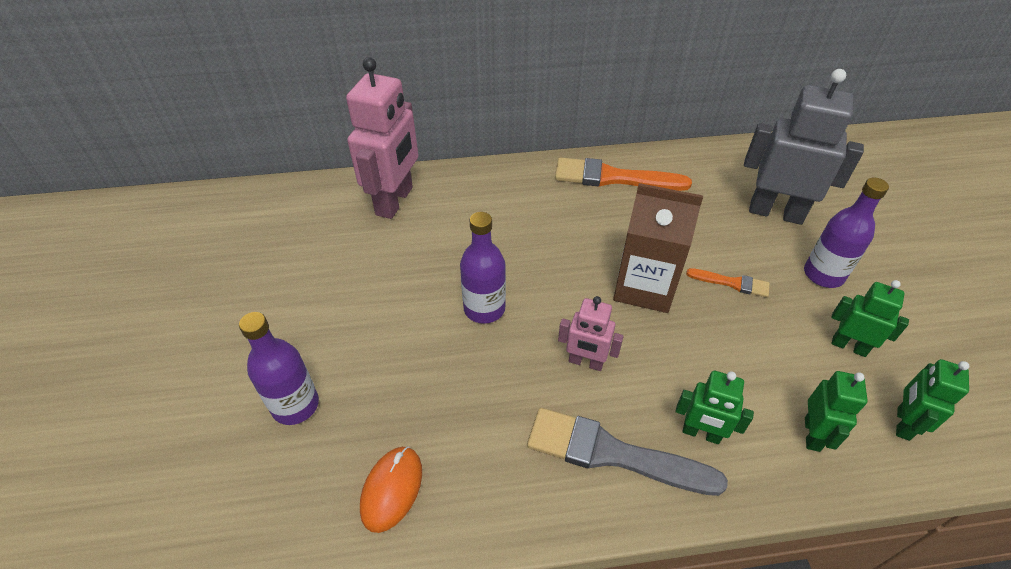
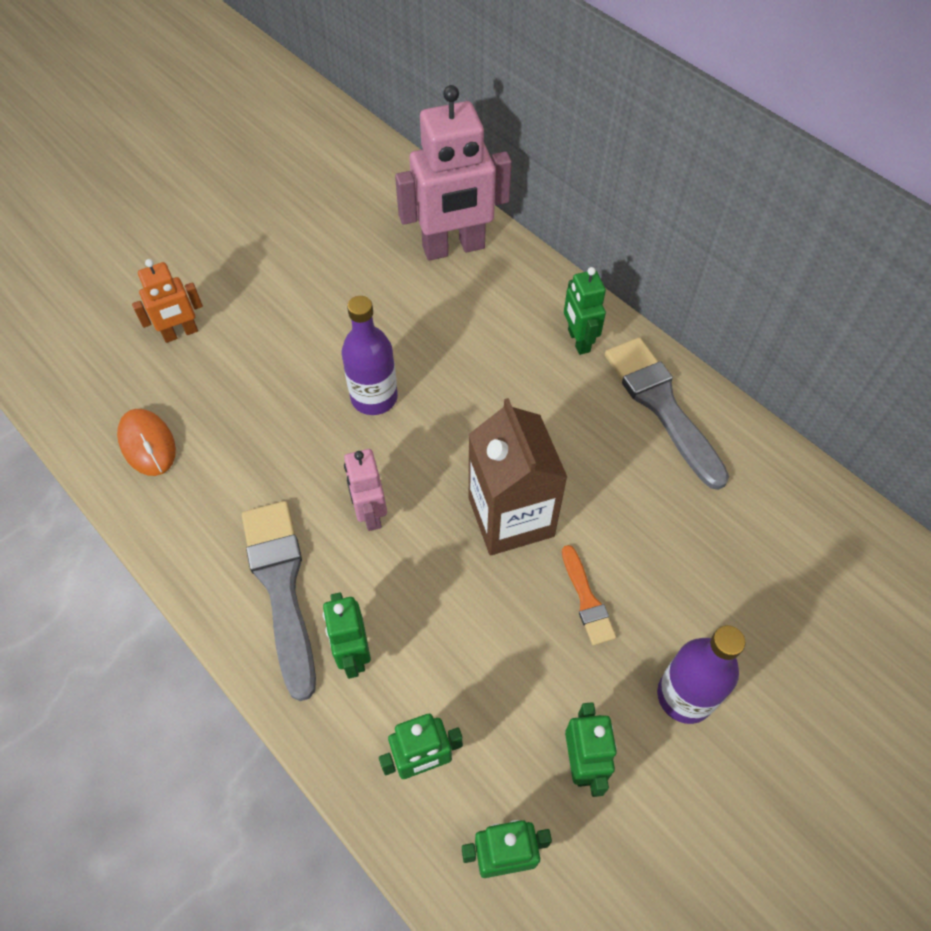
camera: 55 degrees right, 10 degrees up
(295, 405) = (180, 333): purple bottle -> orange robot
(392, 489) = (147, 444): orange mouse -> orange mouse turned 75 degrees clockwise
(532, 185) = (578, 341): none -> green robot
(613, 178) = (661, 406): orange brush -> grey brush
(775, 212) = (757, 601): grey robot -> none

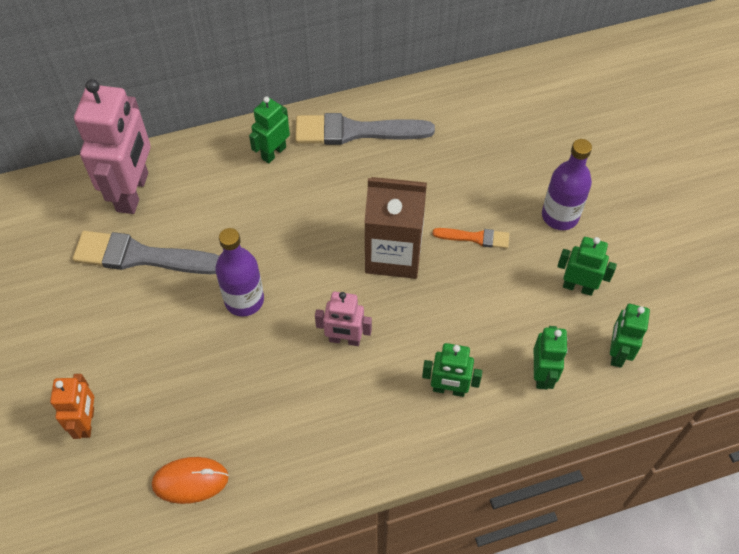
camera: 65 degrees left, 0 degrees up
(281, 587) = (374, 419): grey brush -> grey brush (141, 256)
(578, 341) = (273, 153): green robot -> green robot turned 120 degrees clockwise

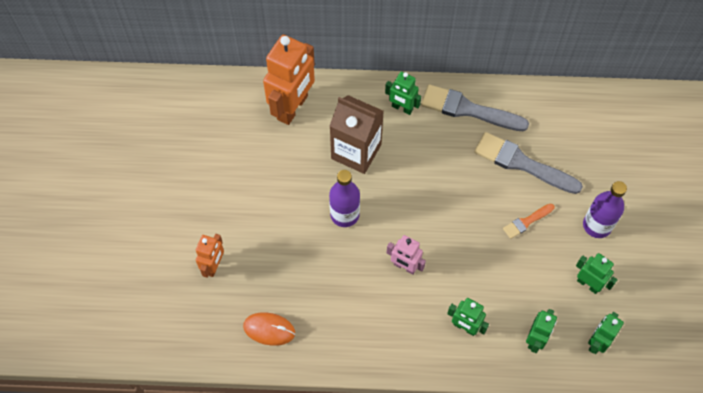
camera: 20 degrees right, 5 degrees up
(133, 192) = (293, 108): pink robot -> orange robot
(141, 256) = (284, 159): grey brush -> grey brush (522, 163)
(273, 153) = (402, 108): green robot -> green robot turned 120 degrees counterclockwise
(393, 254) = (462, 215): brown carton -> brown carton (356, 151)
(475, 238) = (526, 222): orange brush -> orange brush turned 120 degrees clockwise

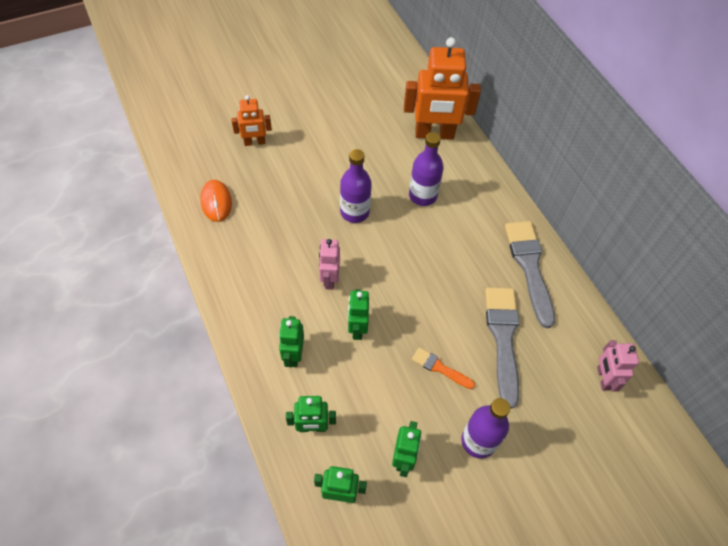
camera: 60 degrees right, 5 degrees down
(356, 151) = (422, 195): brown carton -> purple bottle
(402, 108) = (491, 212): green robot -> green robot (357, 328)
(585, 115) = (603, 378): none -> pink robot

